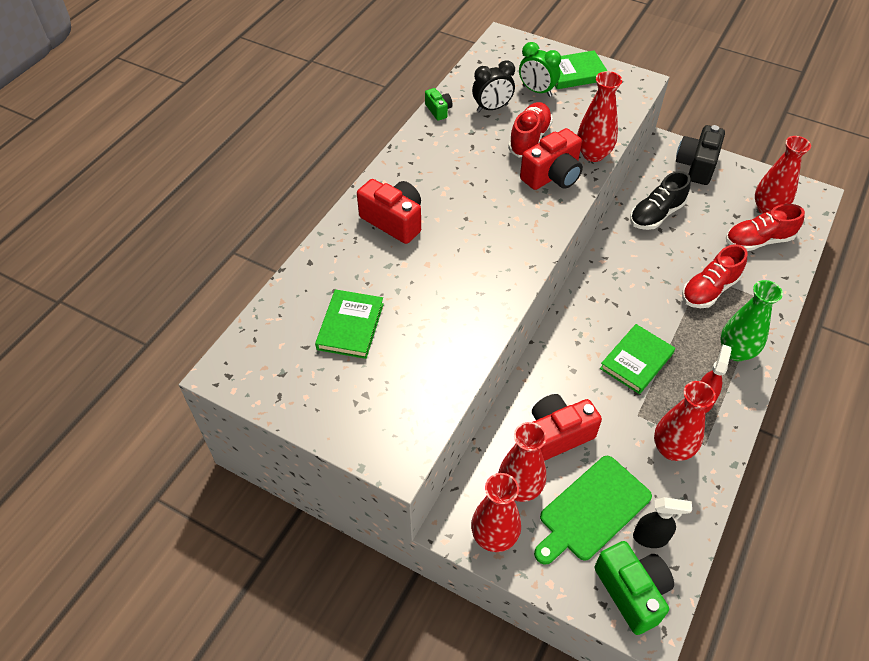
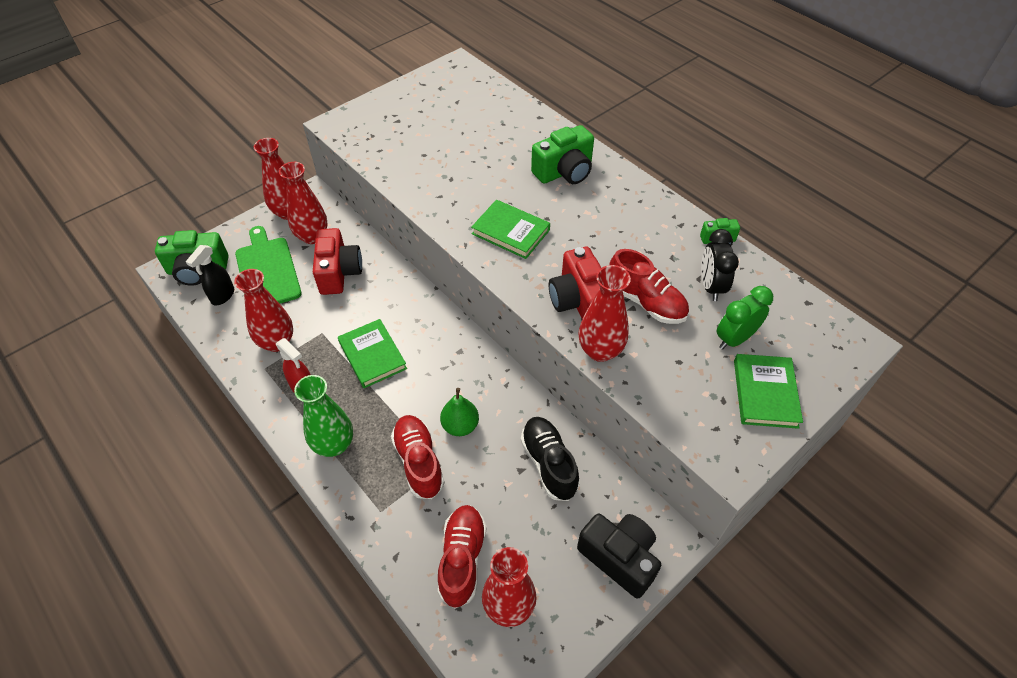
camera: 110 degrees right, 0 degrees up
(350, 326) = (462, 125): green book -> green book (510, 232)
(394, 221) = (564, 172): red camera -> green camera
(661, 274) = (460, 426): none -> green pear

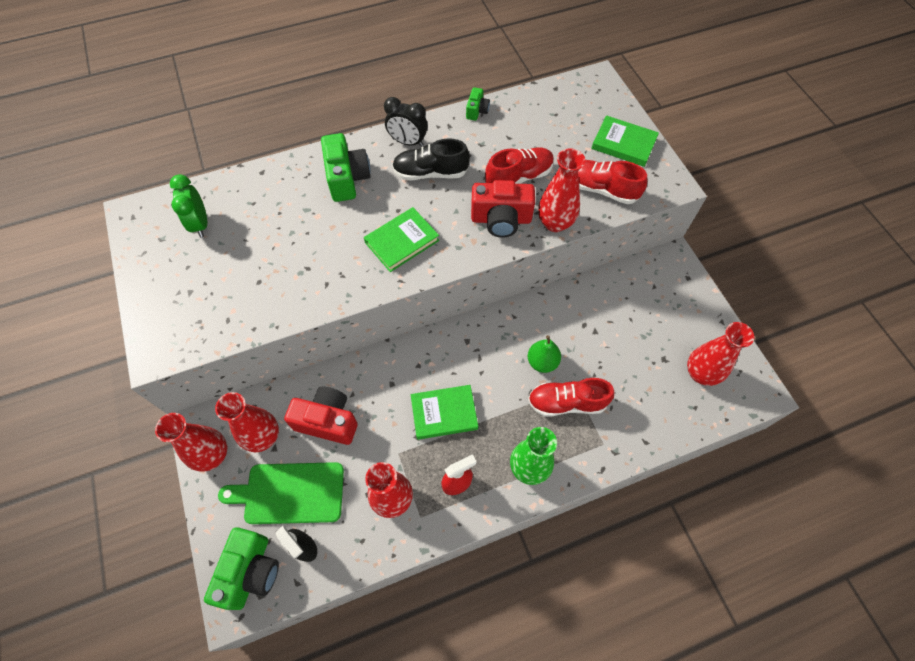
camera: 70 degrees left, 10 degrees up
(462, 559) = (658, 394): red shoe -> red shoe (601, 189)
(549, 464) = (595, 310): black shoe -> black shoe (430, 173)
(619, 558) = (680, 293): black camera -> none
(710, 286) = (519, 133): black clock -> black clock (408, 142)
(734, 339) = (572, 140): green clock -> green clock (200, 224)

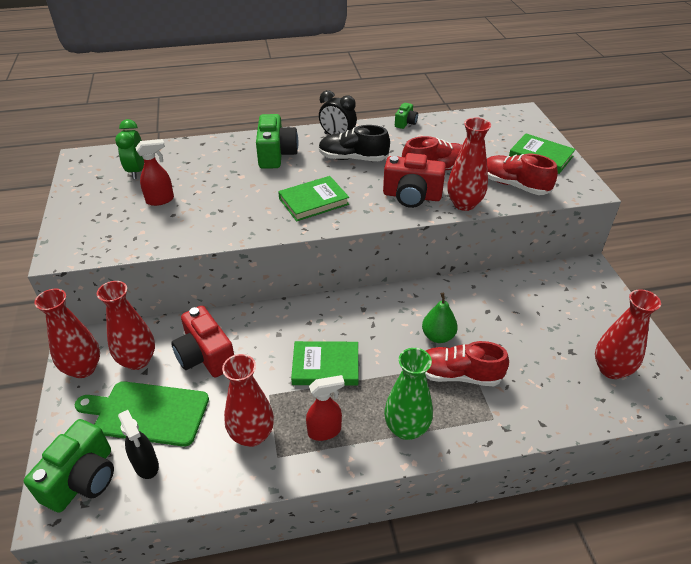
camera: 10 degrees right, 20 degrees down
(239, 263) = (160, 200): none -> red spray bottle
(327, 421) = (205, 356): red camera -> red camera turned 150 degrees counterclockwise

